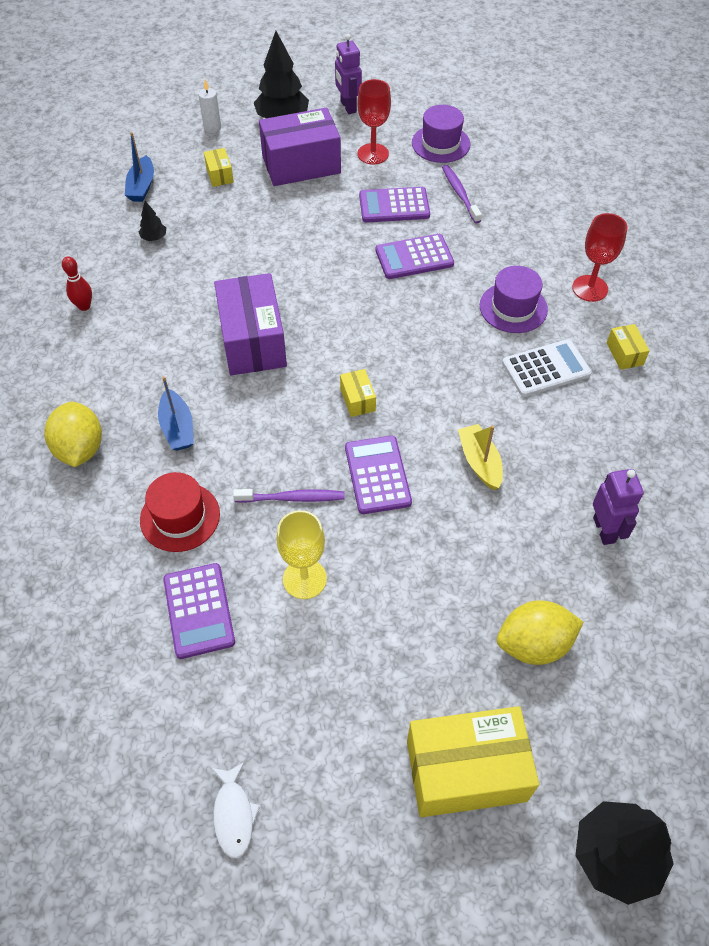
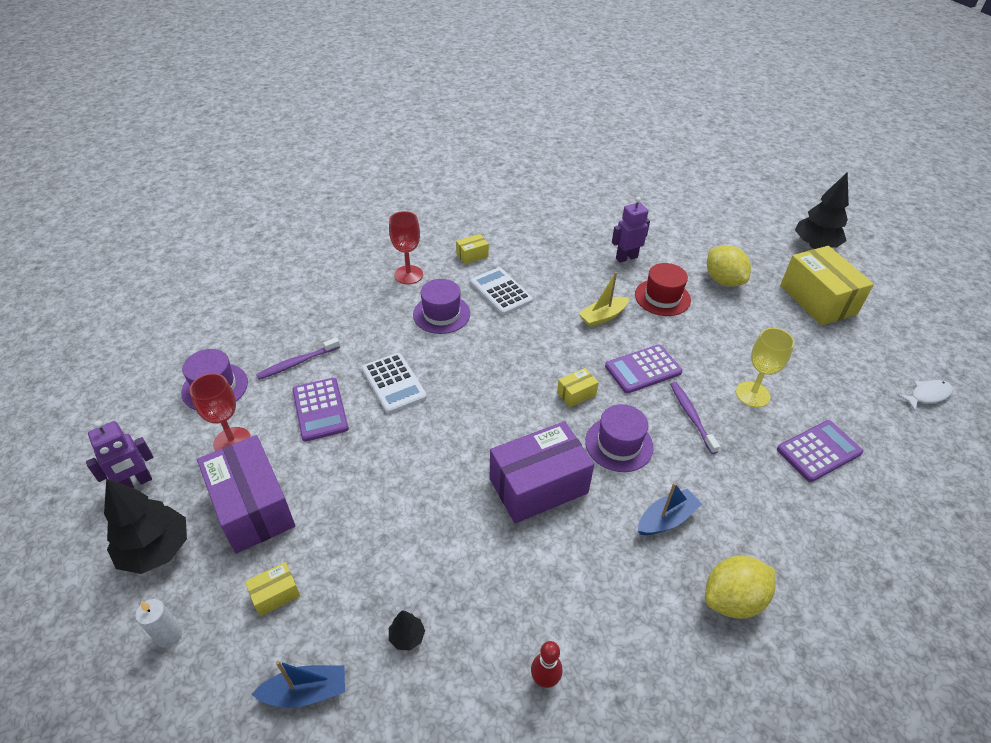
camera: 105 degrees left, 10 degrees down
(180, 517) = (752, 488): red hat -> red hat (662, 297)
(278, 417) = (619, 444): none -> purple hat
(414, 257) = (394, 383): purple calculator -> white calculator

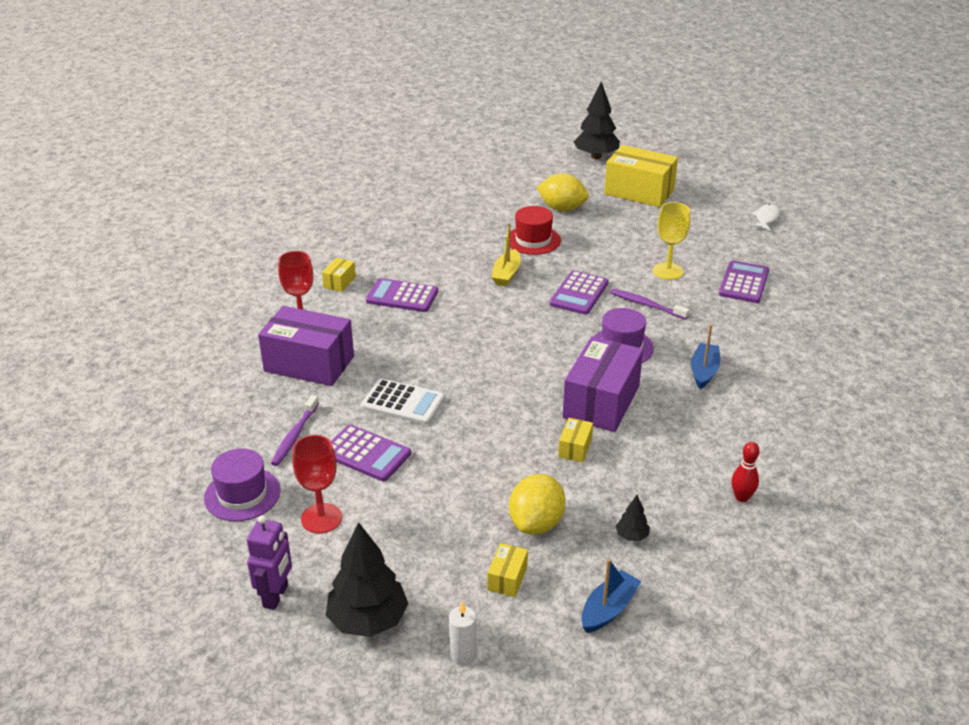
camera: 40 degrees left, 10 degrees down
(252, 507) = (407, 545): purple box -> purple box (309, 364)
(441, 314) = (374, 336): purple hat -> none
(501, 292) = (402, 296): white calculator -> purple calculator
(576, 394) = (553, 333): yellow box -> yellow box (575, 448)
(626, 257) = (471, 225): purple robot -> none
(732, 599) = (790, 389): yellow lemon -> yellow lemon (536, 523)

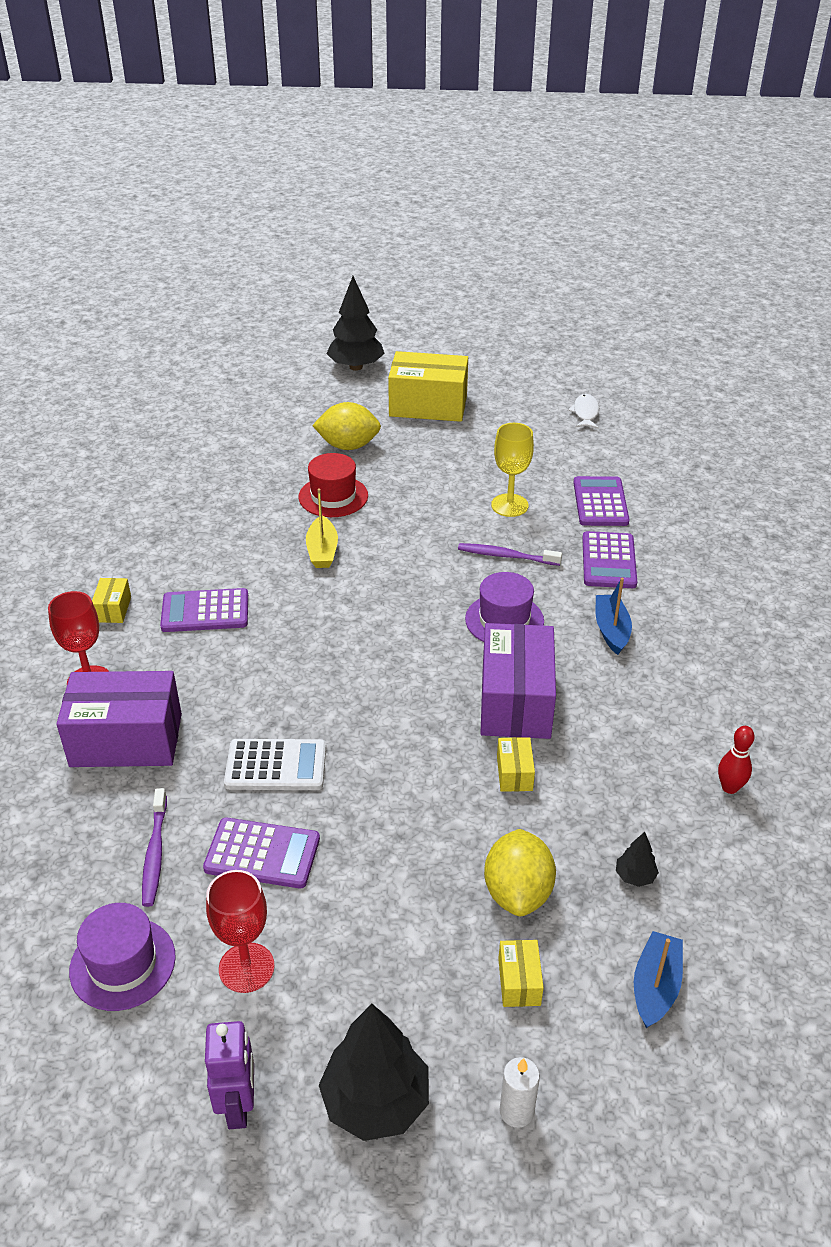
camera: 20 degrees left, 5 degrees up
(579, 293) = (422, 558): purple calculator -> purple calculator (609, 561)

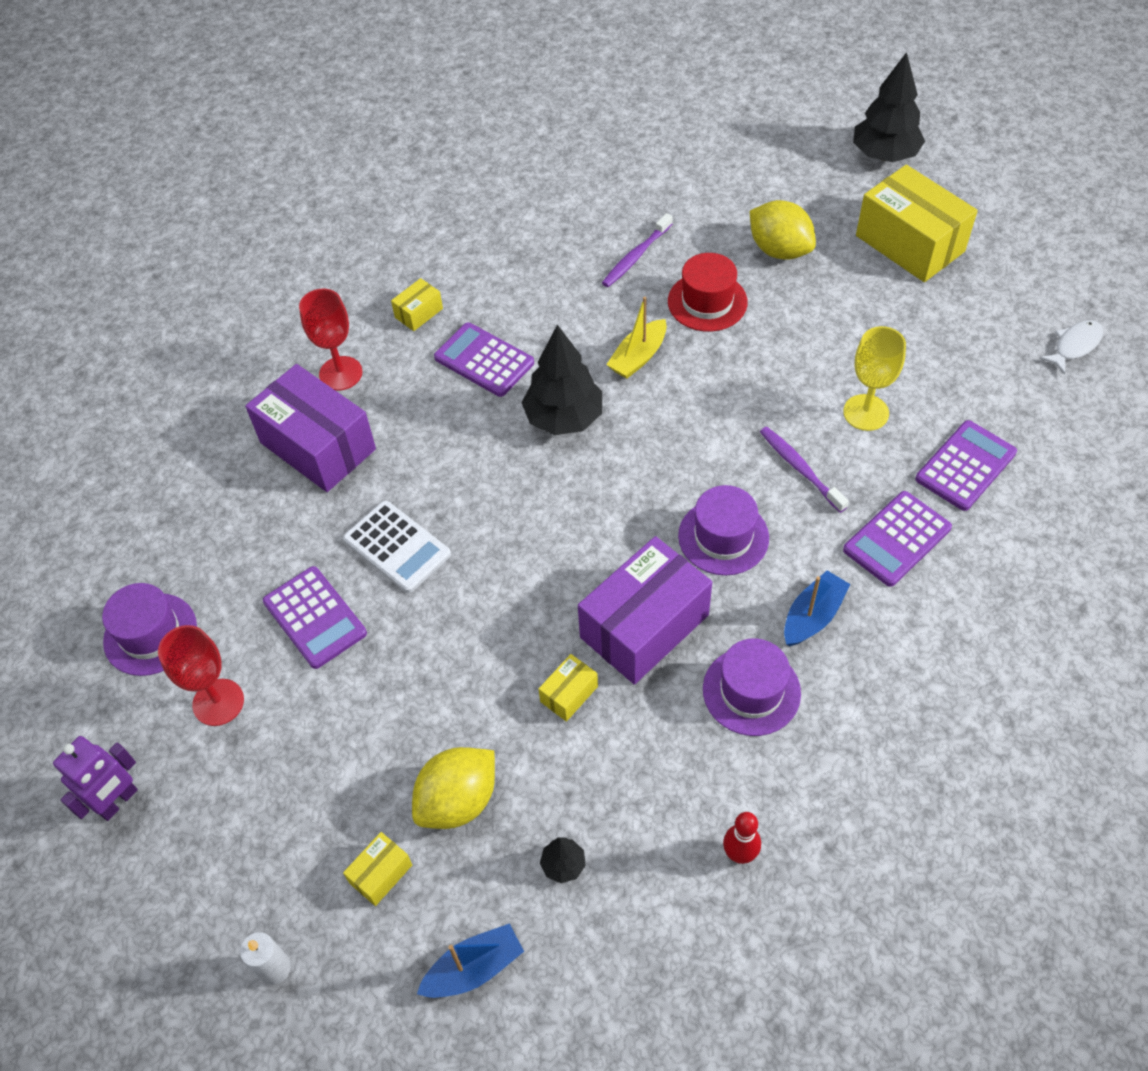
camera: 45 degrees right, 15 degrees up
(155, 853) = (248, 560): purple toothbrush -> purple toothbrush (636, 256)
(375, 1101) = (197, 875): black tree -> black tree (564, 418)
(626, 694) = (751, 691): none -> purple hat

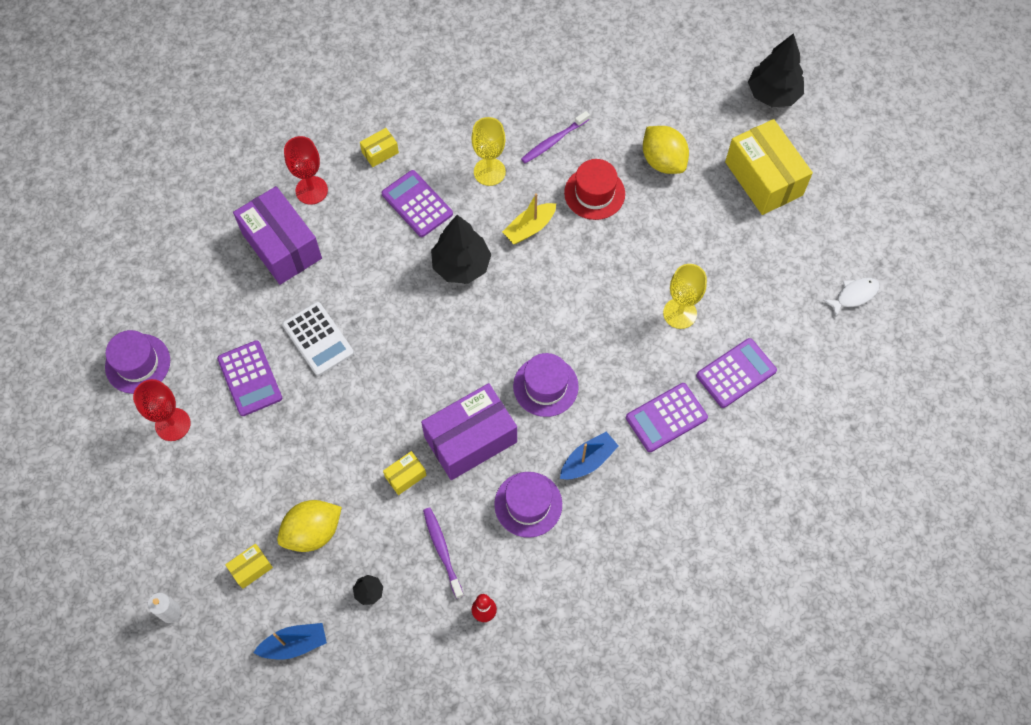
camera: 10 degrees right, 10 degrees up
(118, 801) = (95, 478): purple robot -> none
(566, 306) = (489, 172): none -> yellow goblet
(800, 468) = (617, 346): purple toothbrush -> purple toothbrush (442, 550)

